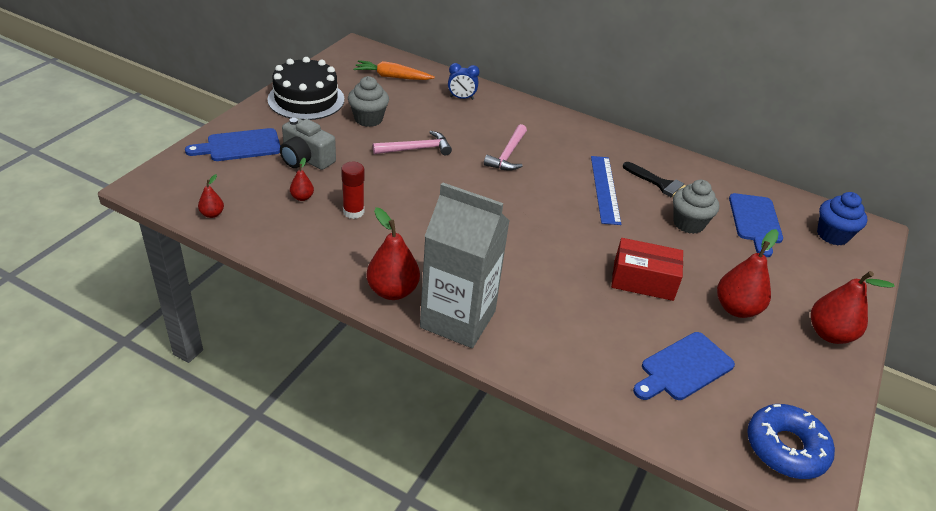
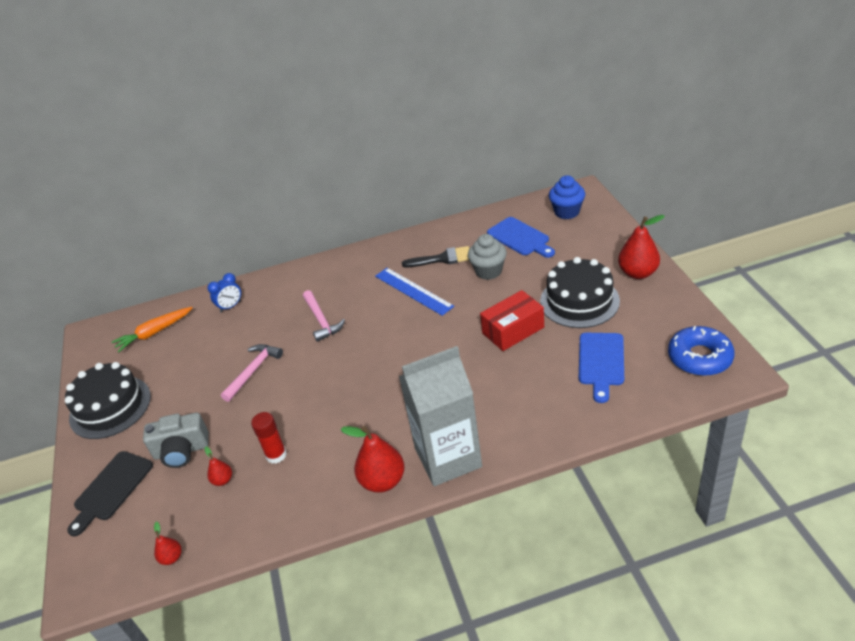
camera: 35 degrees left, 0 degrees up
(240, 146) = (111, 489): blue cutting board -> black cutting board
(368, 119) = (184, 380): grey cupcake -> none
(736, 308) = (579, 301): red pear -> black cake

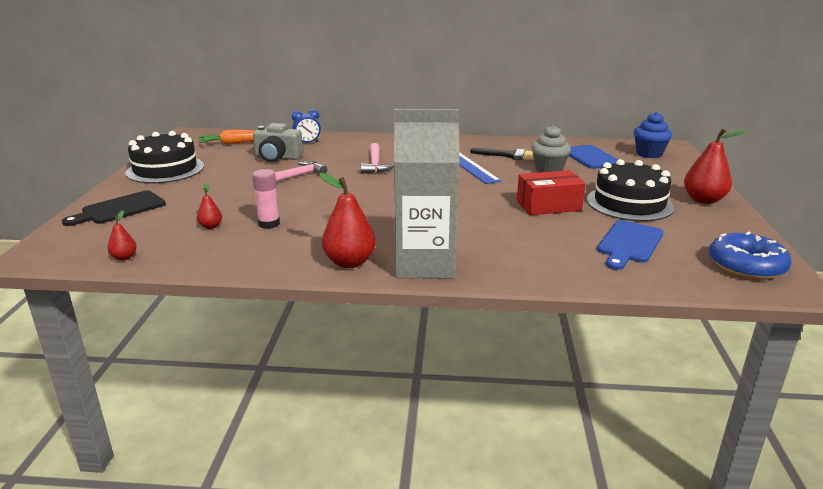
camera: 15 degrees right, 15 degrees down
(181, 451) = (195, 203): grey camera -> grey camera (277, 158)
(276, 455) = (269, 224): red glue stick -> pink glue stick

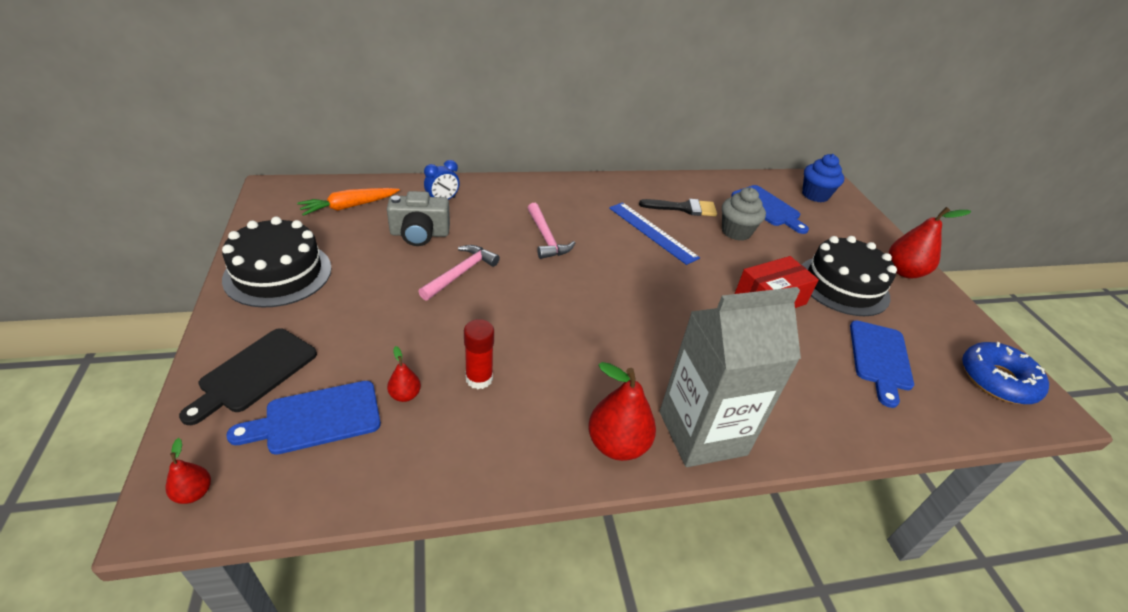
camera: 20 degrees left, 15 degrees up
(124, 257) = (317, 487): red pear -> red pear (194, 493)
(145, 230) = (317, 418): none -> blue cutting board
(269, 224) = (479, 378): pink glue stick -> red glue stick

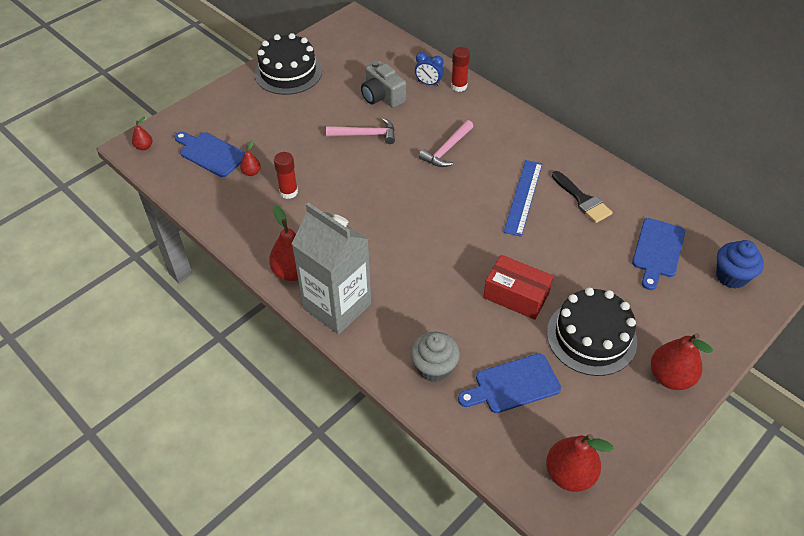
camera: 60 degrees right, 10 degrees up
(255, 373) = (217, 115): black cutting board -> none
(349, 206) = (373, 54): orange carrot -> none
(471, 188) = (459, 86): none -> red glue stick
(736, 232) = (588, 244): grey cupcake -> grey cupcake (434, 368)
(997, 380) = (569, 474): blue donut -> red pear

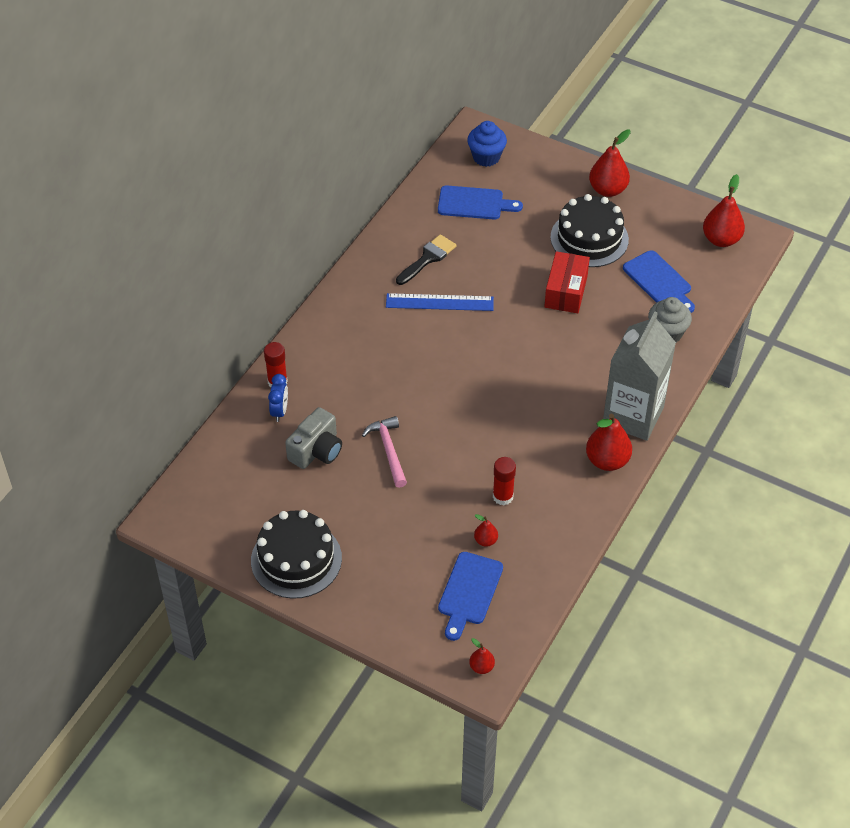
camera: 105 degrees left, 0 degrees up
(447, 149) = (390, 373): pink hammer -> none

